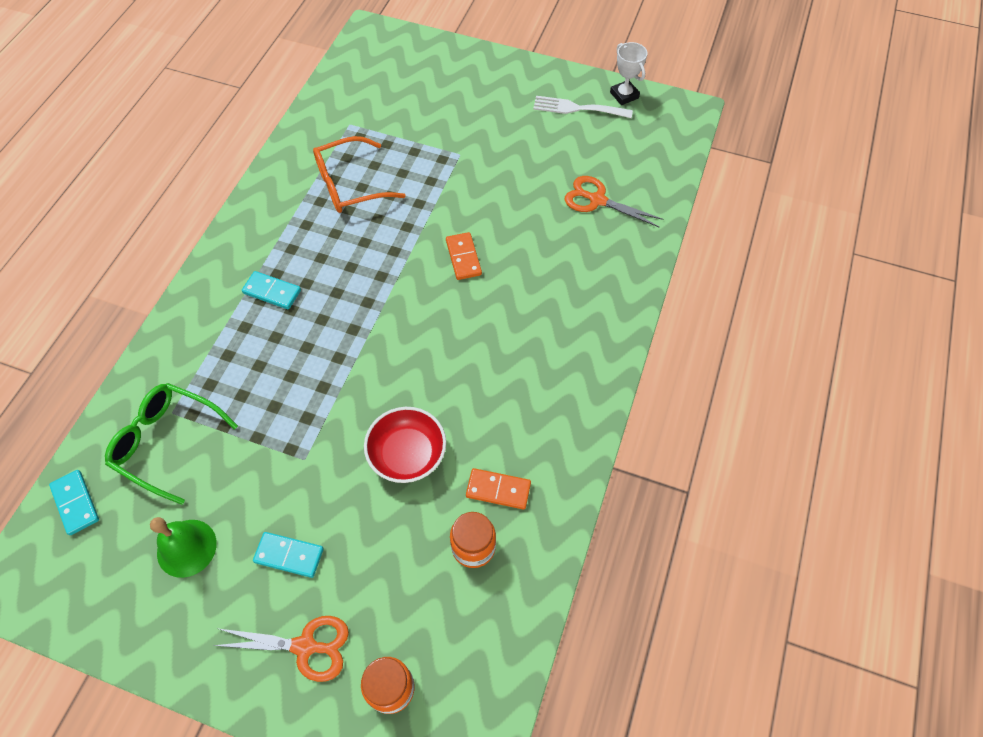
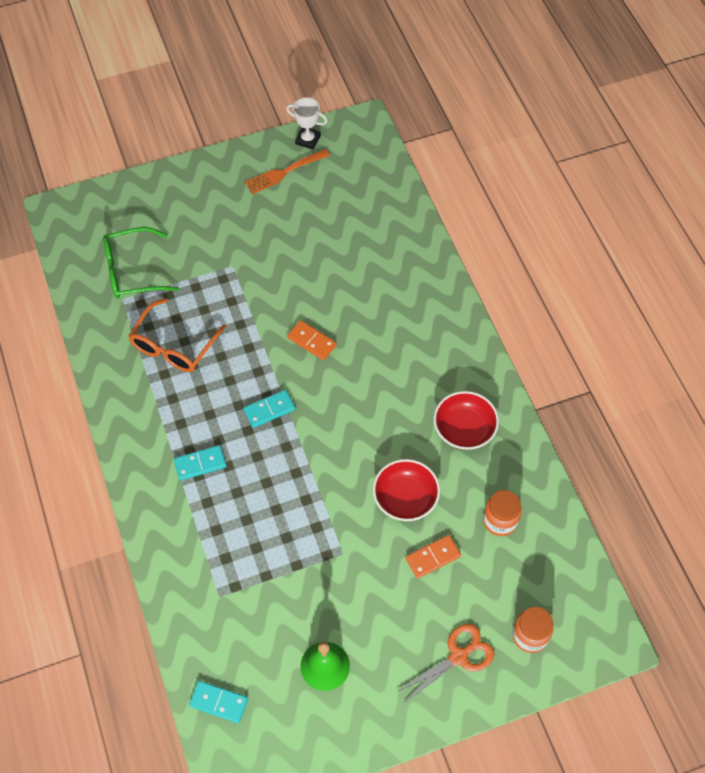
camera: 40 degrees left, 0 degrees up
(166, 442) = (238, 617): green glasses -> green glasses (132, 271)
(289, 555) = (395, 616): turquoise domino -> turquoise domino (269, 410)
(498, 490) = (482, 476): orange domino -> orange domino (433, 557)
(524, 433) = (464, 429): none -> red bowl
(577, 108) = (284, 172): white fork -> orange fork
(597, 200) = (363, 235): orange scissors -> none

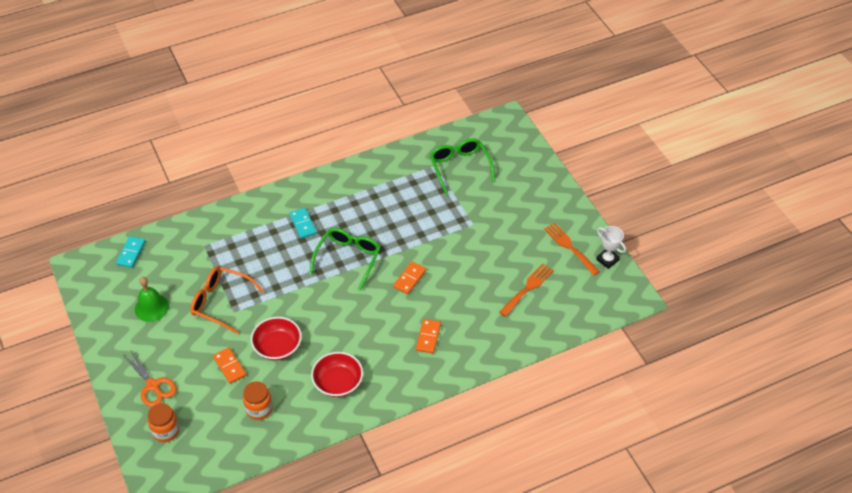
camera: 85 degrees right, 10 degrees down
(173, 346) = (398, 198): orange glasses -> orange glasses (220, 302)
(269, 410) = (348, 258): turquoise domino -> green glasses
(308, 140) = (607, 260): white trophy -> white trophy turned 60 degrees counterclockwise
(340, 220) = (527, 288): none -> orange fork
(403, 328) = (428, 337): none -> orange domino

